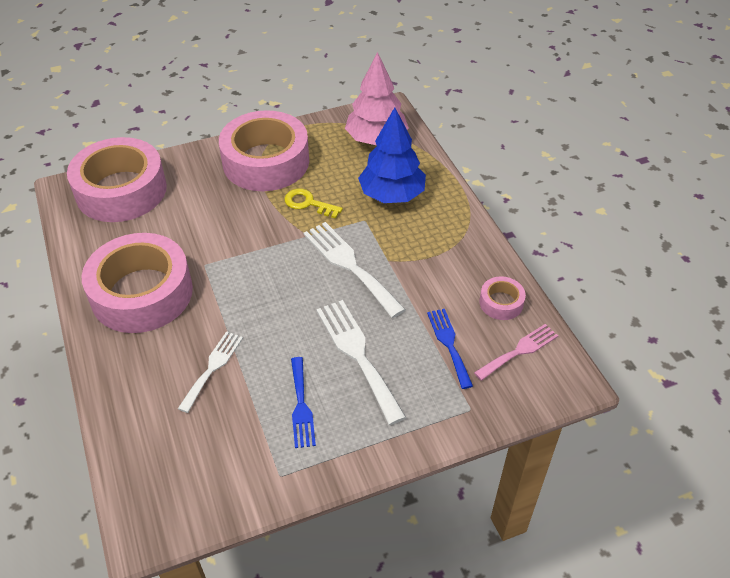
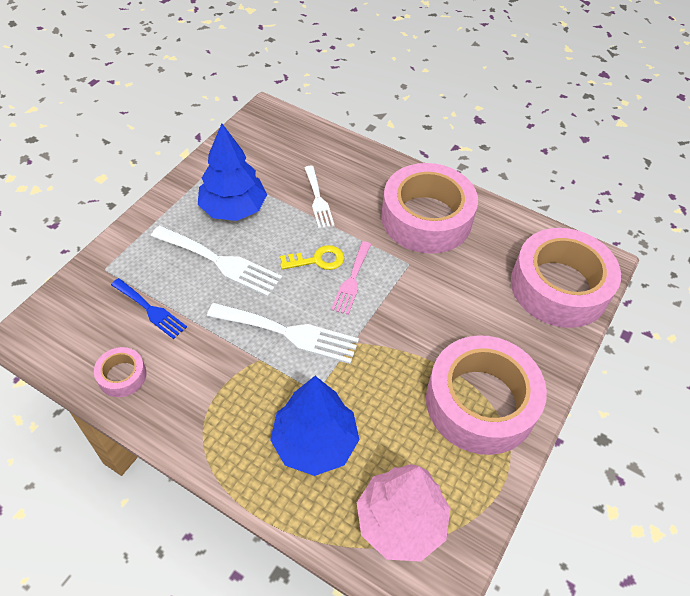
camera: 140 degrees right, 5 degrees up
(301, 406) = (233, 209): blue fork -> blue tree
(308, 203) = (387, 377): yellow key -> yellow key (317, 260)
(519, 351) = (83, 337): pink fork -> pink fork (352, 280)

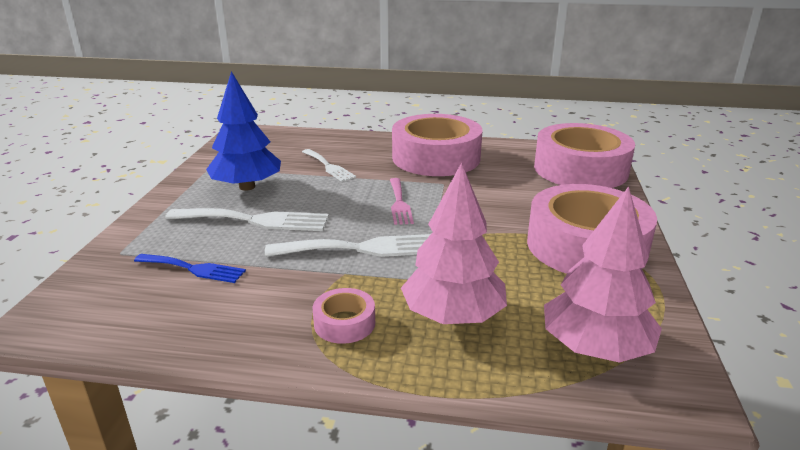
camera: 20 degrees left, 25 degrees down
(122, 376) = (186, 326): pink tape -> pink tape (344, 323)
(315, 443) = (453, 316): blue tree -> pink tree
(317, 260) = (356, 199): yellow key -> none

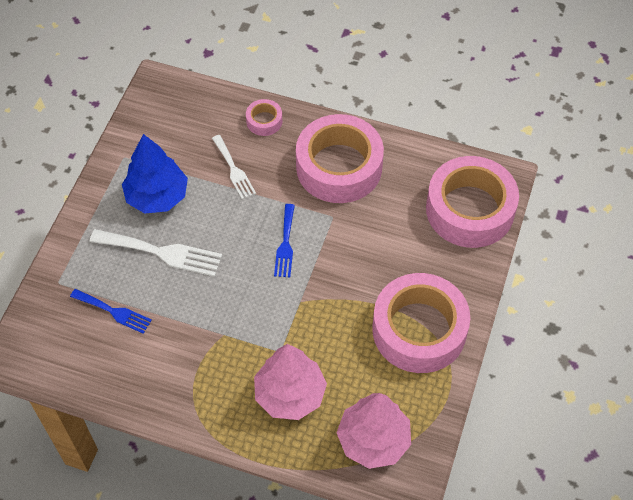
camera: 10 degrees right, 30 degrees up
(344, 323) = (215, 389): pink tape -> pink tape (264, 121)
(363, 248) = (243, 306): white fork -> none
(399, 203) = (285, 244): pink fork -> blue fork

